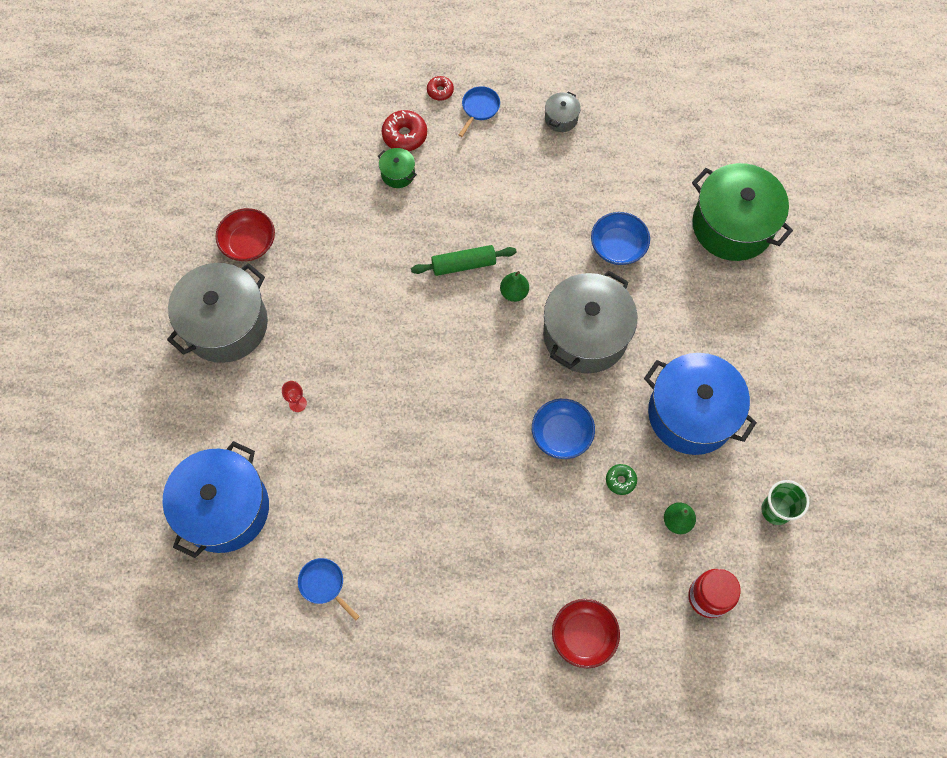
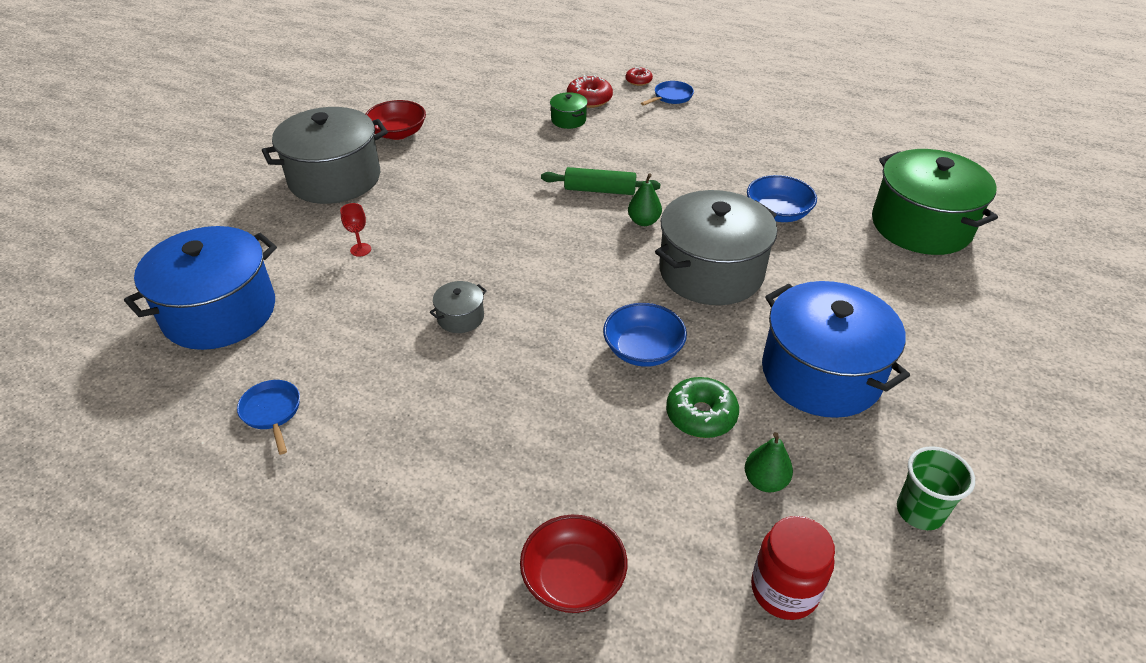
camera: 20 degrees right, 25 degrees down
(561, 118) = (751, 117): grey pot -> grey pot (460, 317)
(620, 480) = (701, 415): green donut -> green donut, size x1.65

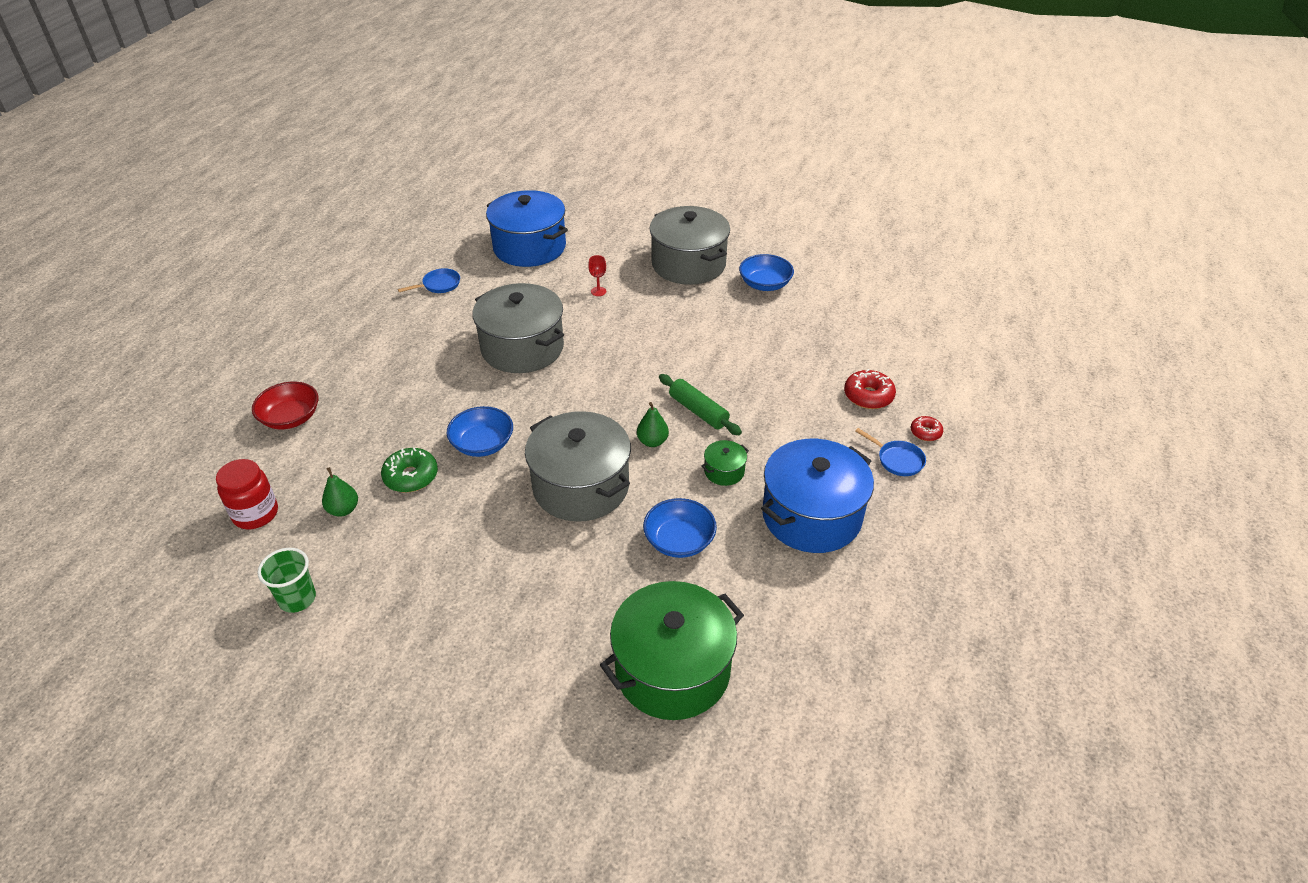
camera: 85 degrees right, 0 degrees up
(398, 133) = (765, 284): red bowl -> blue bowl
(460, 317) = (522, 348): grey pot -> grey pot, size x2.36
(568, 120) = (820, 384): green pot -> green pot (724, 471)
(600, 190) = (698, 411): green rolling pin -> green rolling pin turned 45 degrees counterclockwise
(821, 373) = (447, 553): blue pot -> blue pot (811, 516)

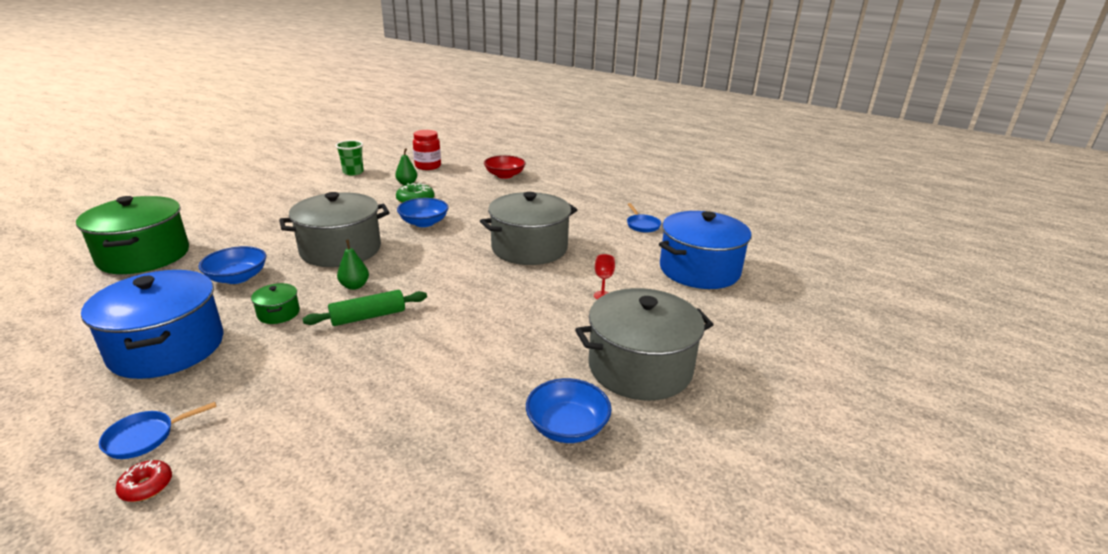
camera: 105 degrees right, 15 degrees down
(868, 396) = (265, 453): red donut -> none

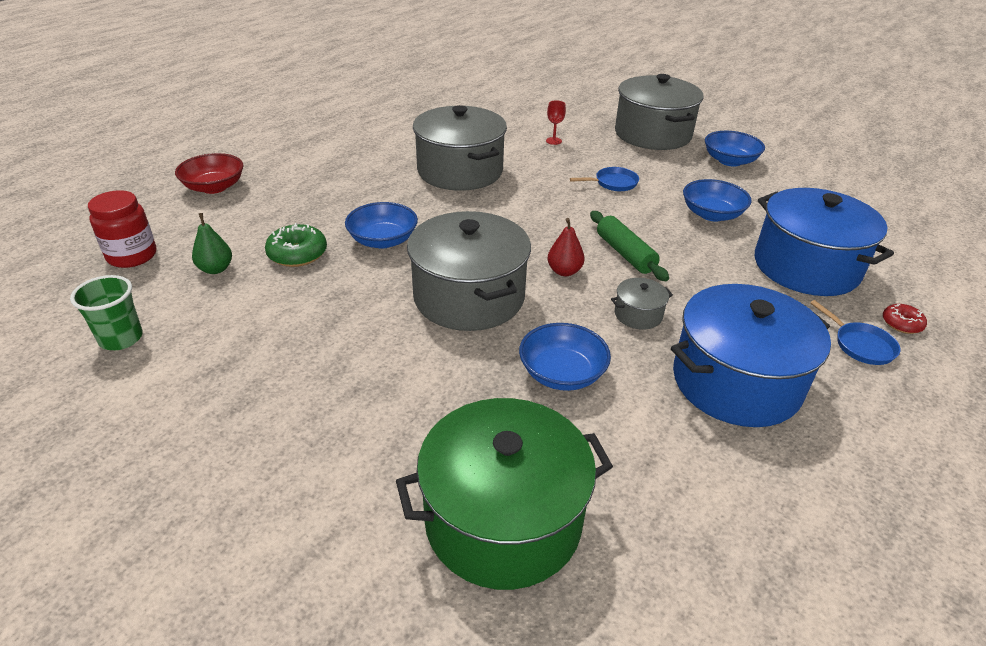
camera: 90 degrees left, 10 degrees up
(278, 313) = (638, 315): green pot -> grey pot
(354, 286) = (564, 271): green pear -> red pear
(425, 382) = (712, 214): none -> blue bowl
(642, 225) = (404, 114): blue pan -> blue pan (613, 183)
(699, 270) = (500, 101): blue pot -> blue pot (806, 267)

